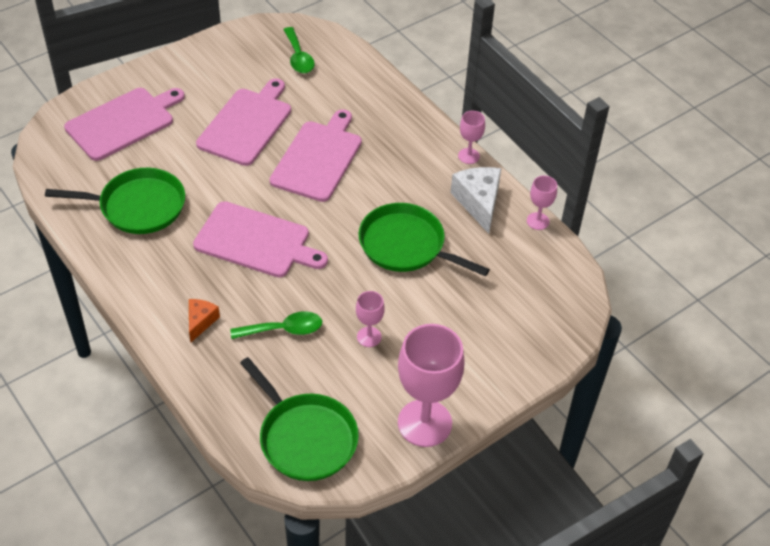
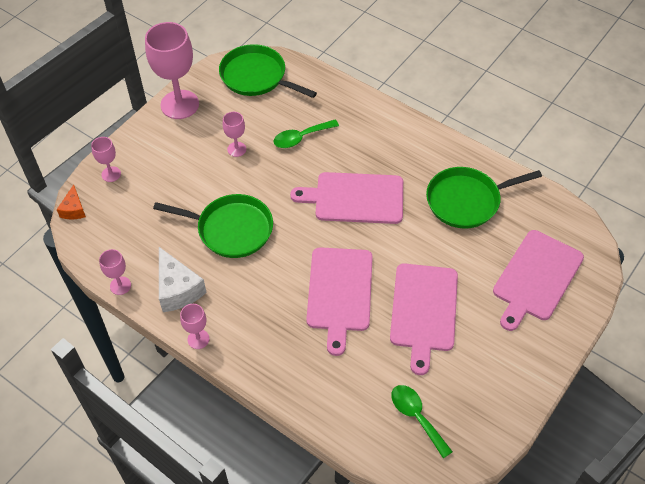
camera: 165 degrees right, 5 degrees up
(200, 321) = (363, 127): orange cheese -> orange cheese (74, 209)
(532, 347) = (111, 174): none -> pink goblet

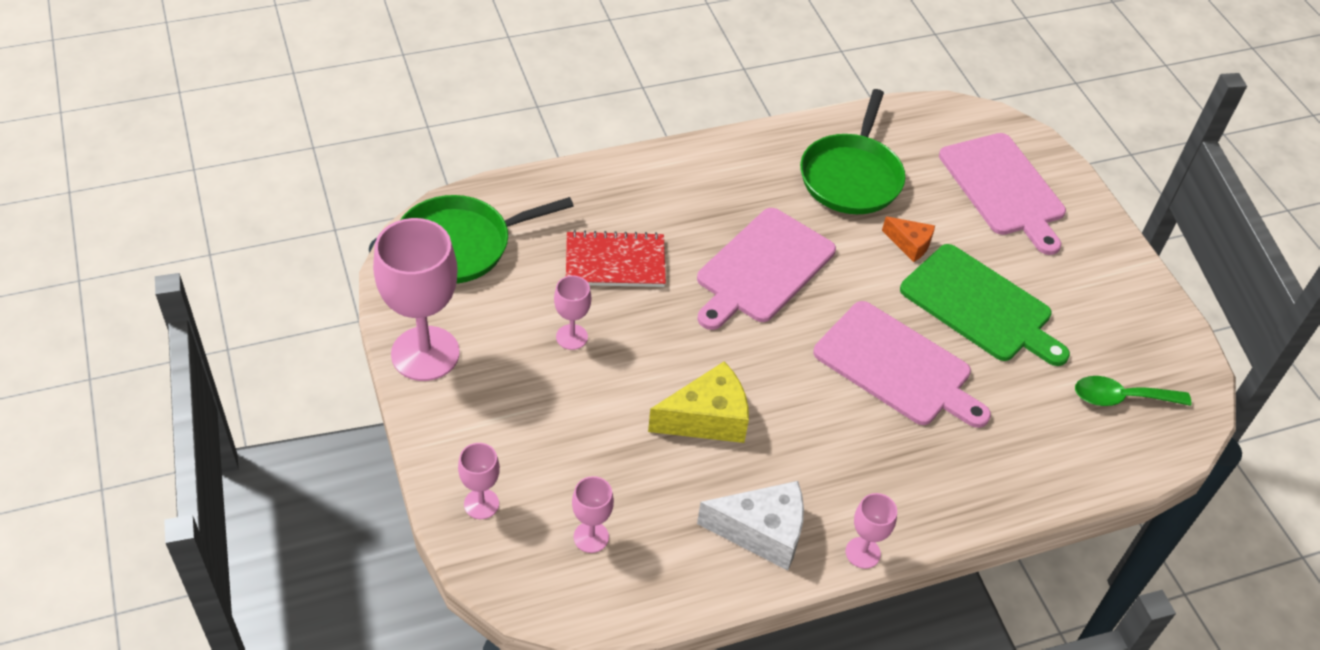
camera: 60 degrees left, 5 degrees down
(74, 209) = (508, 586): orange cheese -> orange cheese (910, 244)
(120, 285) = (702, 598): pink goblet -> pink goblet (591, 537)
(231, 229) = (707, 418): green pan -> yellow cheese
(301, 138) = (615, 262): green spoon -> red notebook
(424, 311) = (980, 306): pink cutting board -> green cutting board

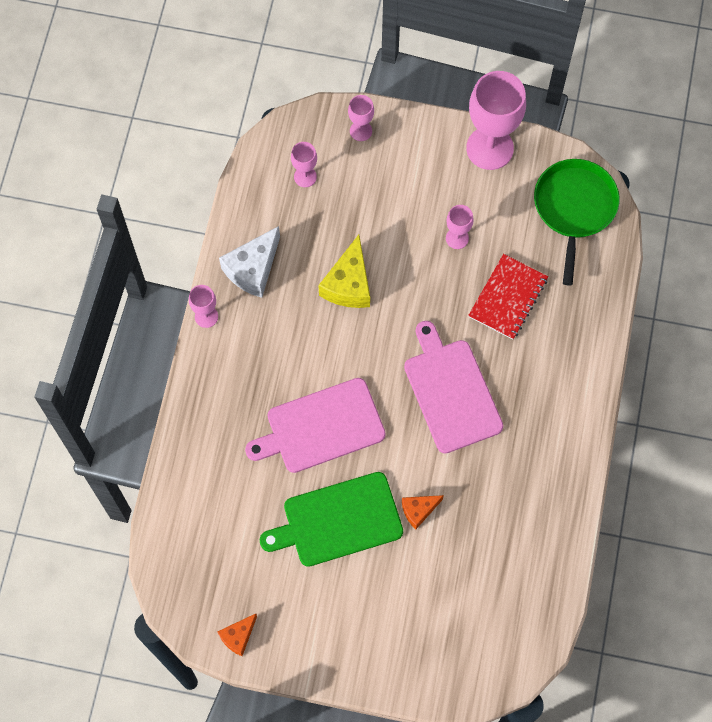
camera: 125 degrees right, 20 degrees up
(851, 176) = (506, 513): green pan -> none
(1004, 188) = (435, 625): pink cutting board -> none
(1121, 398) = (212, 559): green spoon -> none
(1168, 337) = (238, 636): none -> orange cheese

